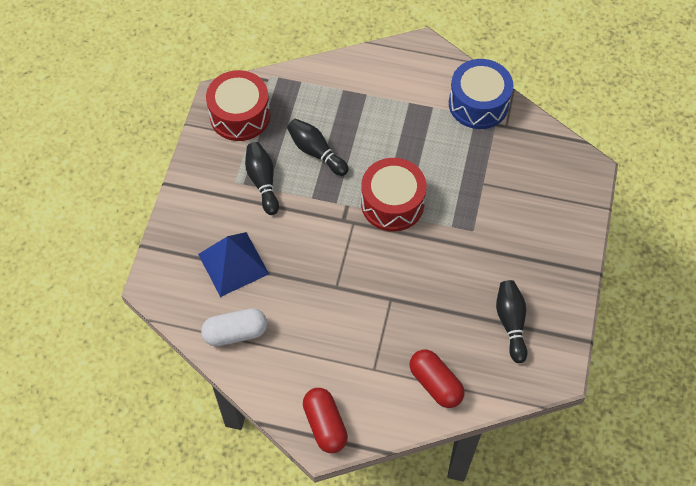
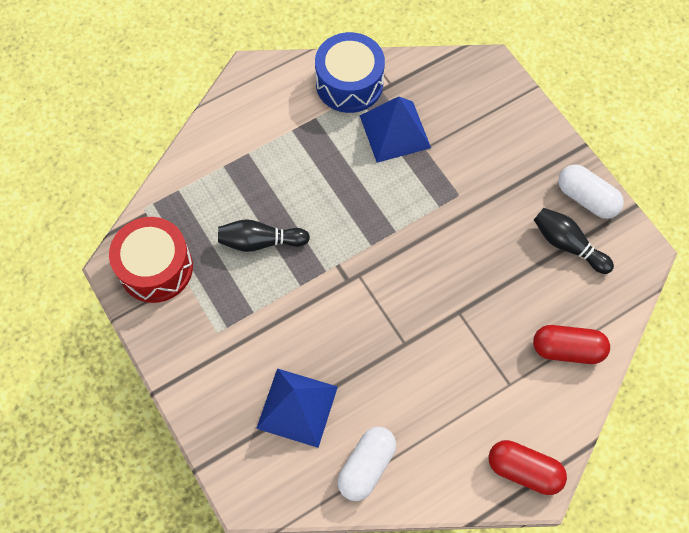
camera: 45 degrees left, 5 degrees up
(262, 182) = (242, 310): black bowling pin -> none
(392, 203) = (372, 229): red drum -> none
(475, 157) = (395, 131): none -> blue pyramid
(559, 307) = (586, 198): none -> white capsule

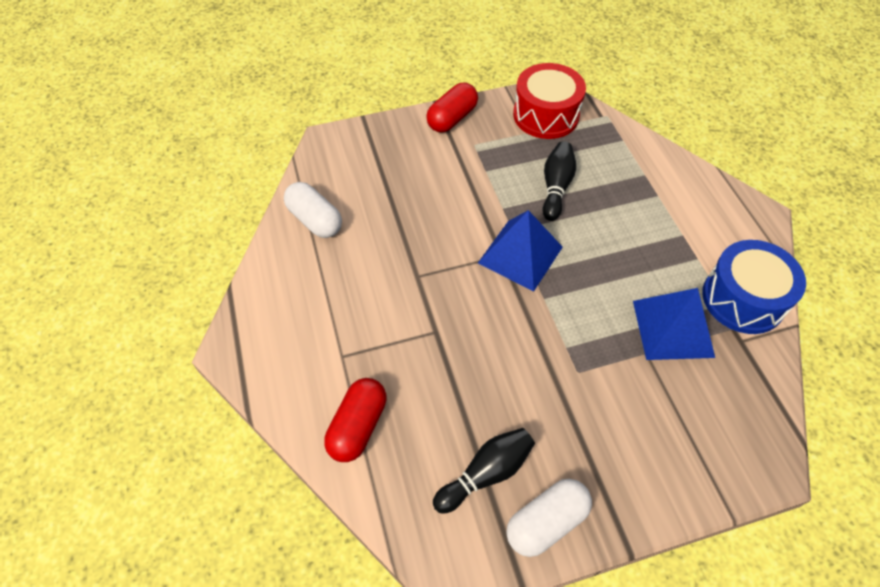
camera: 105 degrees right, 10 degrees down
(297, 407) = (387, 184): blue pyramid -> blue pyramid (520, 254)
(524, 470) = (253, 342): red capsule -> red capsule (452, 118)

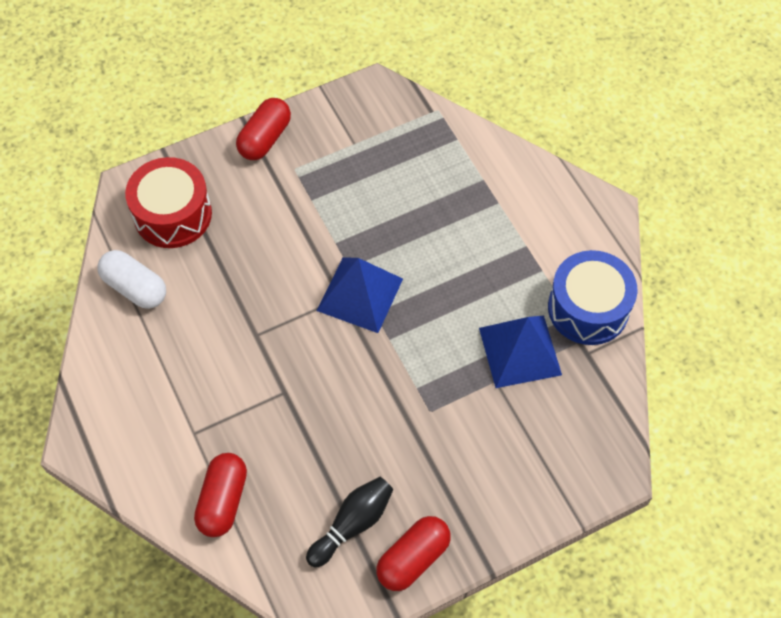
camera: 10 degrees left, 5 degrees up
(546, 115) = (369, 119): red drum -> red drum (173, 214)
(546, 522) = (413, 559): white capsule -> red capsule
(556, 187) = (389, 209): black bowling pin -> none

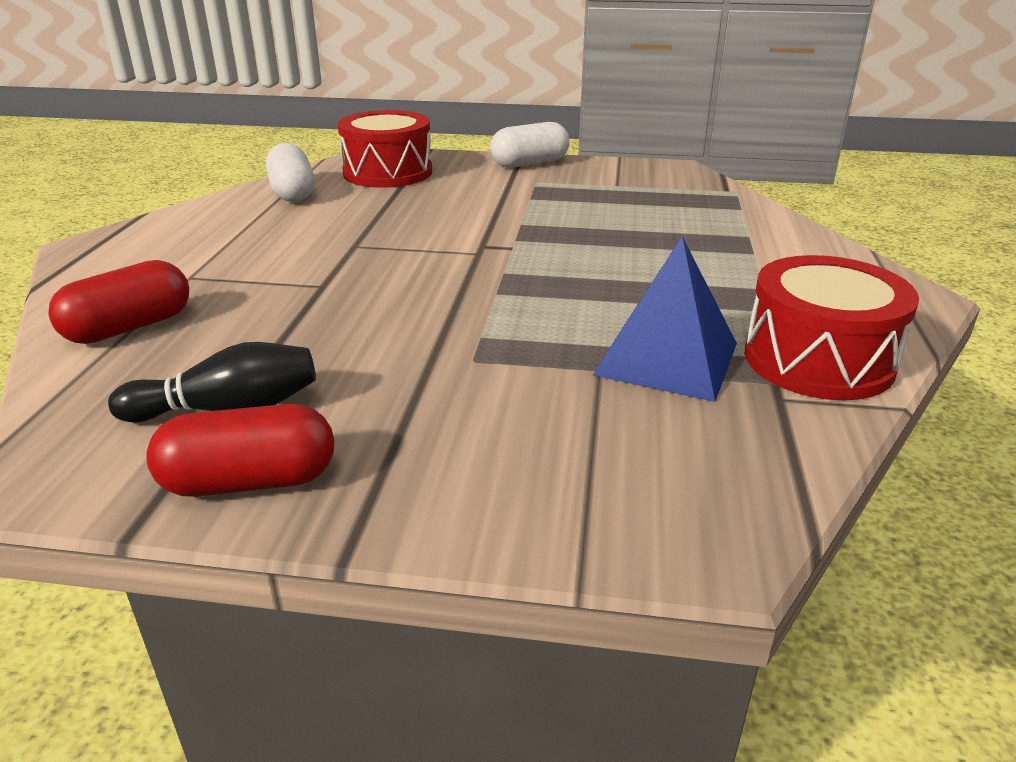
camera: 35 degrees right, 30 degrees down
(265, 139) = (529, 164): red capsule -> white capsule
(360, 294) = (503, 256): blue pyramid -> none
(588, 308) = (818, 360): blue drum -> red drum

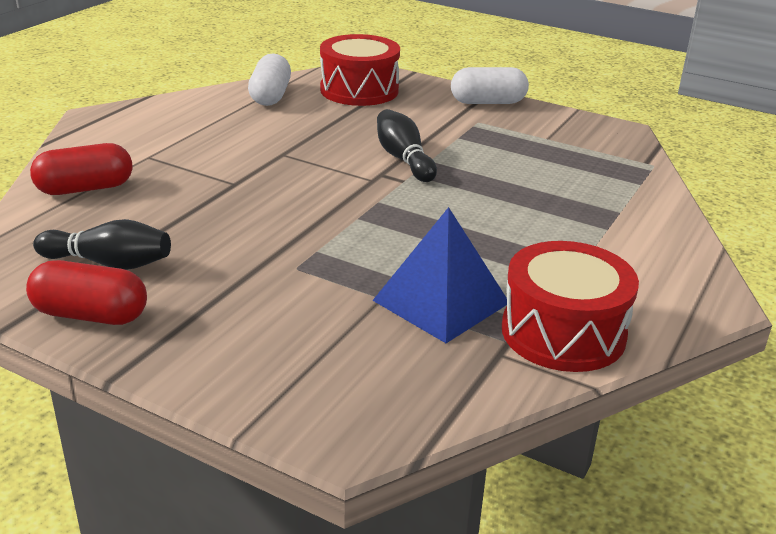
camera: 20 degrees right, 0 degrees up
(493, 227) = (403, 159): none -> black bowling pin

